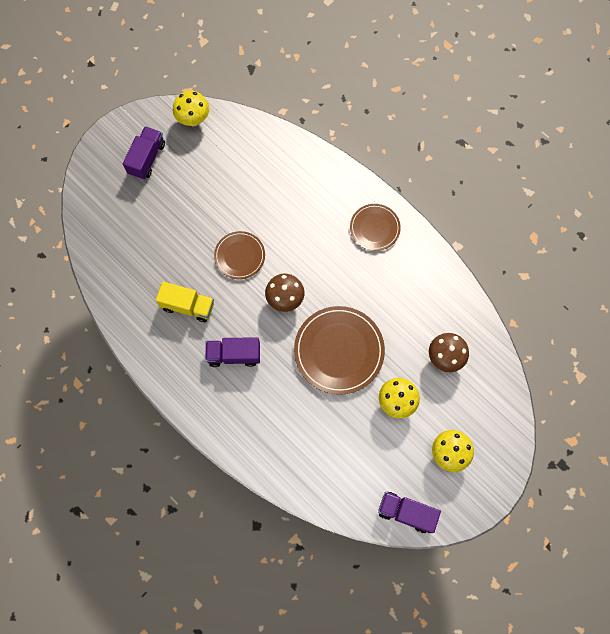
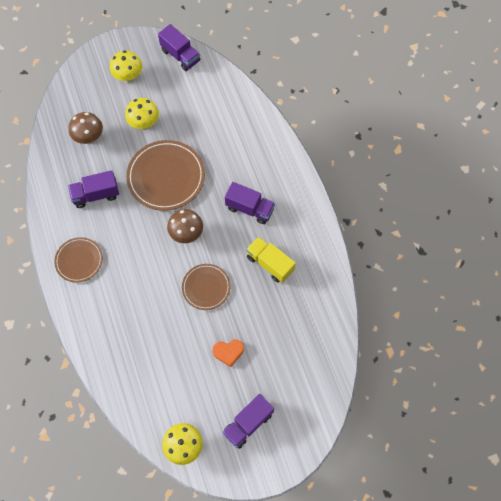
camera: 155 degrees left, 5 degrees down
(191, 208) = (228, 352): none -> orange heart
(399, 299) = (96, 195): none -> purple truck

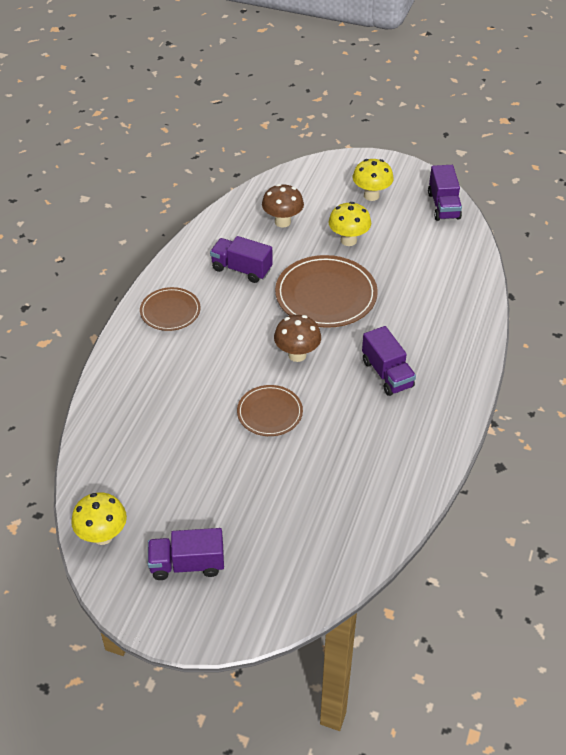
camera: 40 degrees right, 20 degrees down
(228, 352) = (233, 485): orange heart -> none
(270, 263) = (359, 436): yellow truck -> none

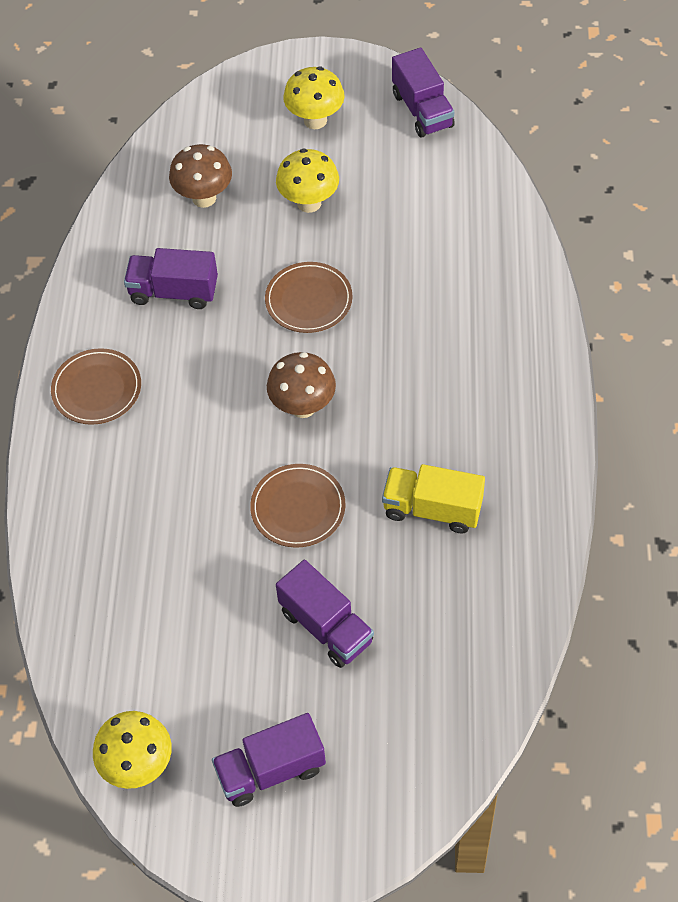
camera: 15 degrees left, 10 degrees up
(326, 295) = (308, 300): brown plate -> brown plate, size x0.59
(358, 437) = (432, 509): none -> yellow truck
(387, 374) = (436, 400): purple truck -> purple truck (326, 627)

